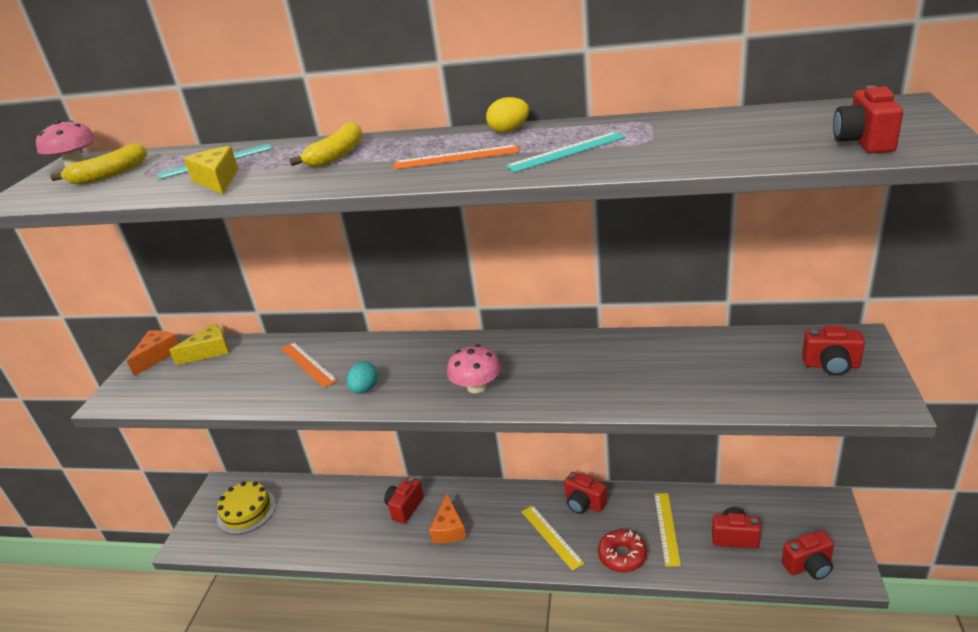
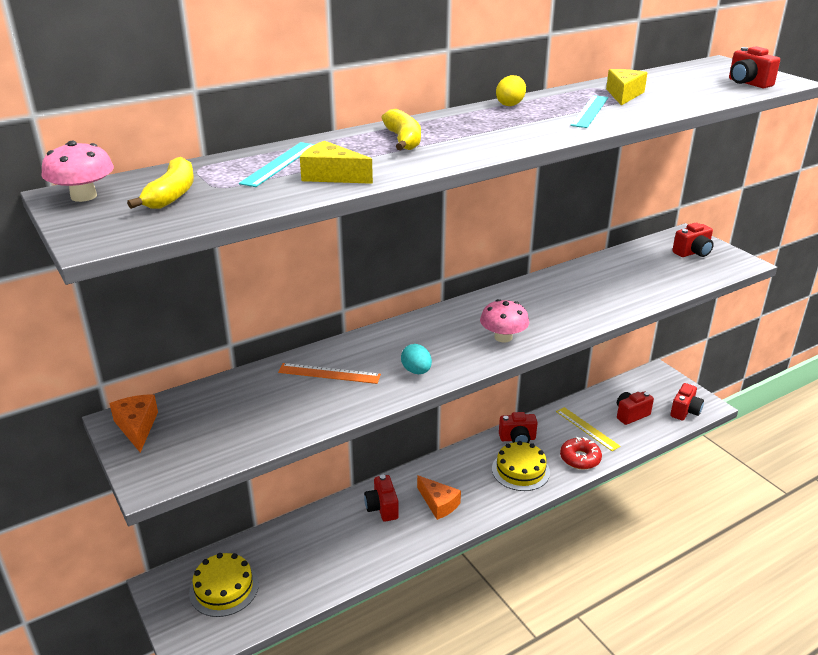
camera: 45 degrees left, 0 degrees up
(209, 351) = (198, 402): yellow cheese -> yellow cheese (623, 95)
(456, 157) = (516, 126): orange ruler -> none
(551, 536) = (520, 470): yellow ruler -> yellow cake

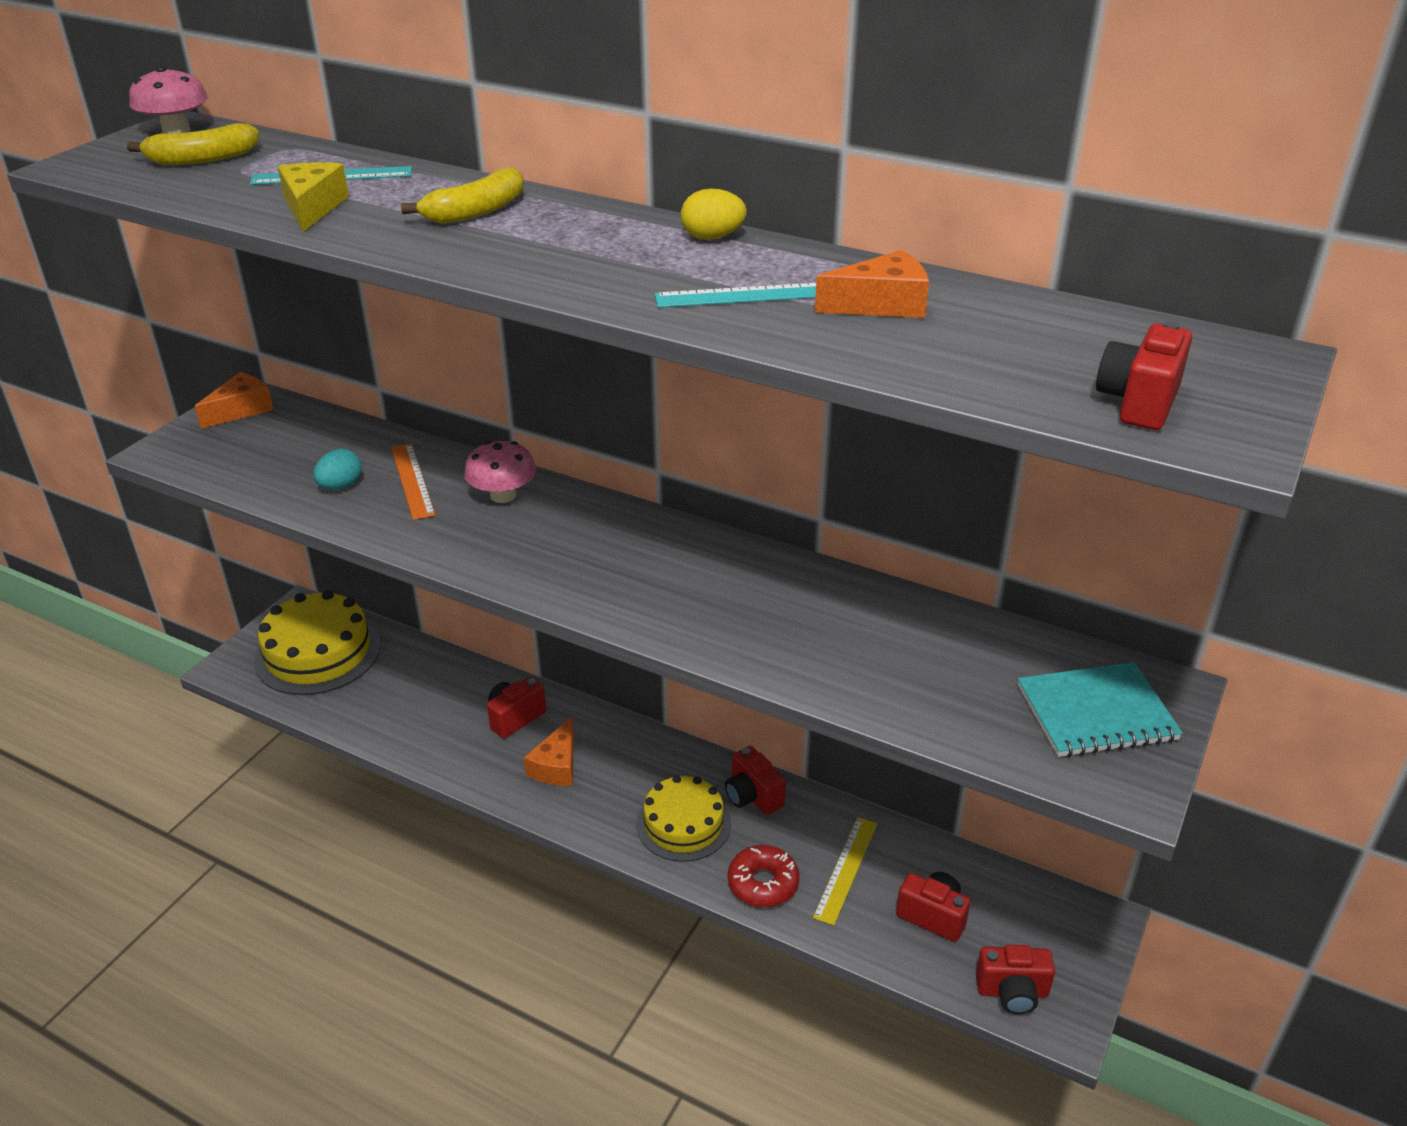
camera: 60 degrees right, 5 degrees up
(224, 588) = (318, 652): yellow cake -> yellow cake, size x1.51
(416, 371) = (461, 539): turquoise egg -> turquoise egg (341, 486)
(503, 337) = (600, 582): pink mushroom -> pink mushroom (503, 495)
(623, 95) = (881, 304): yellow cheese -> orange cheese
(693, 253) = (1096, 713): red camera -> turquoise notebook

